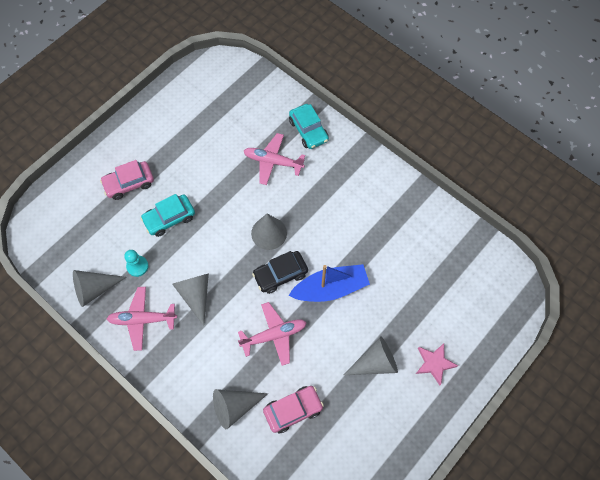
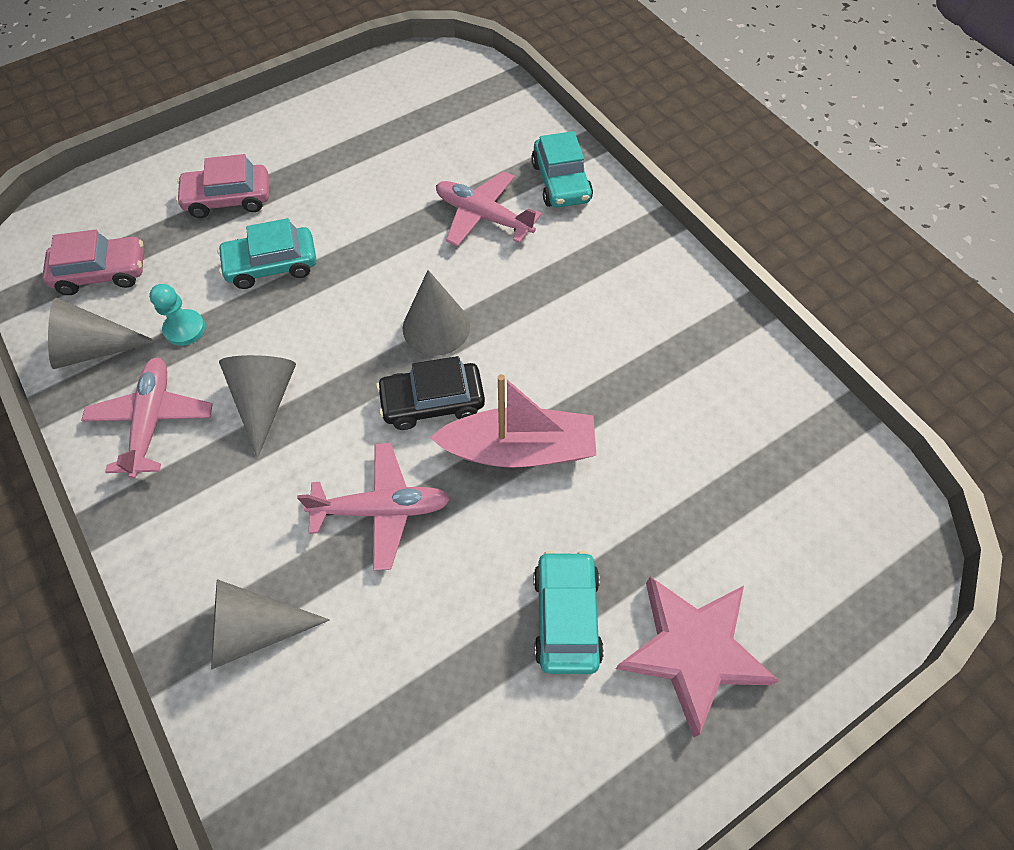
camera: 15 degrees right, 5 degrees down
(142, 320) = (152, 420): pink plane -> pink plane turned 75 degrees clockwise
(293, 410) = (368, 668): pink car -> pink car (102, 272)
(330, 288) = (519, 449): blue boat -> pink boat
(375, 363) = (566, 616): grey cone -> turquoise car
(434, 363) = (691, 651): pink star -> pink star, size x1.66

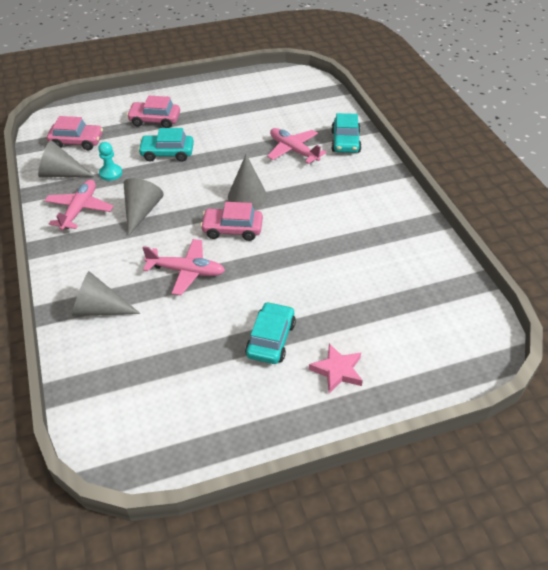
camera: 15 degrees right, 15 degrees down
(432, 402) = (232, 229): black car -> pink car
(519, 449) = (273, 259): pink boat -> none
(691, 651) = (337, 371): pink star -> pink star, size x0.60

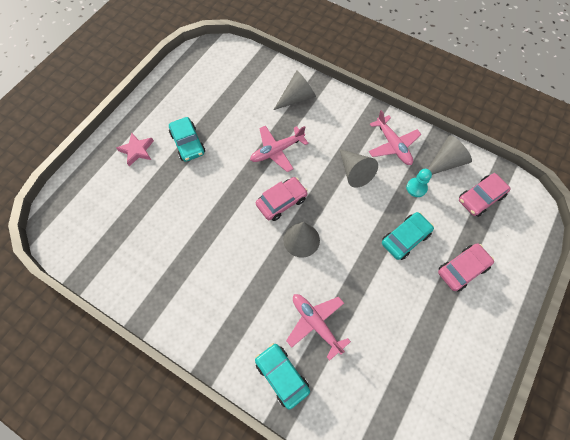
camera: 140 degrees right, 20 degrees up
(293, 150) = (315, 323): pink plane -> pink plane turned 135 degrees counterclockwise

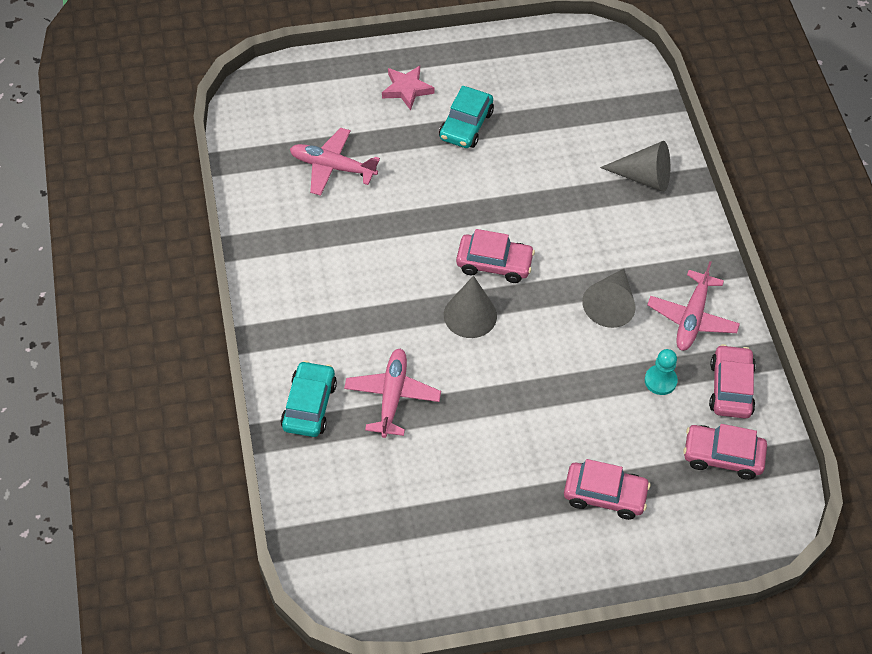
camera: 45 degrees right, 10 degrees down
(277, 151) = (551, 212): pink plane -> pink plane (332, 167)
(405, 238) = (581, 413): turquoise car -> none
(445, 163) = (730, 388): grey cone -> pink car

